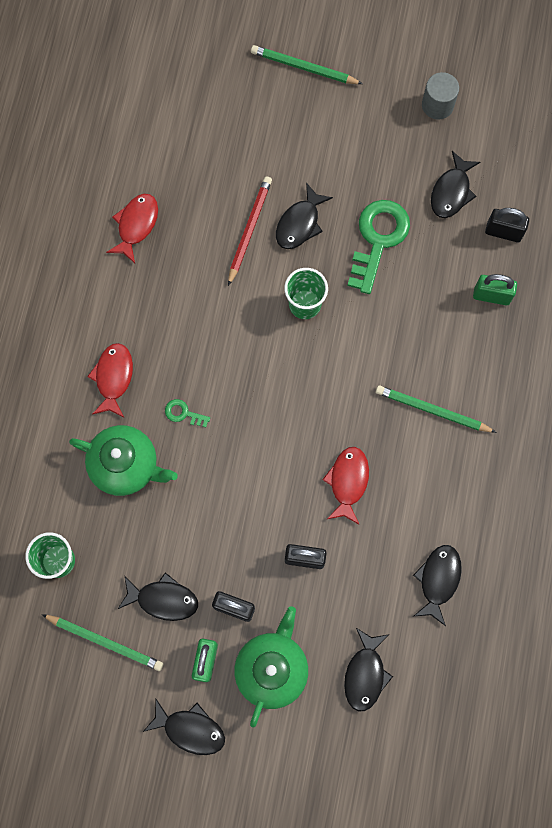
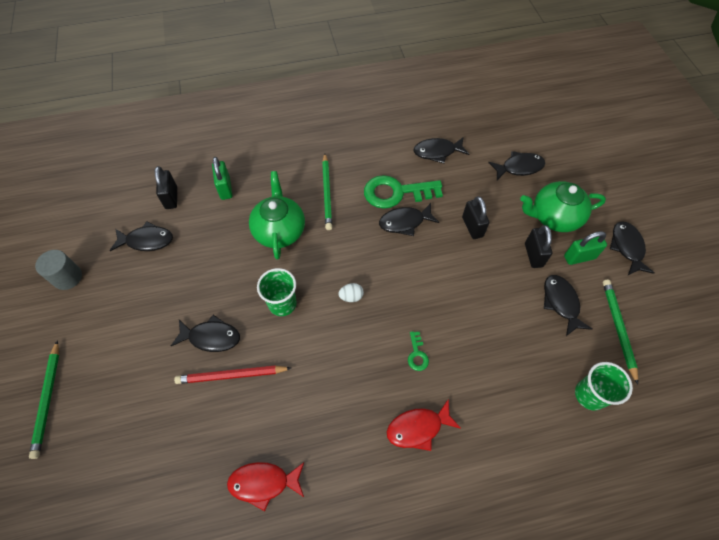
camera: 115 degrees left, 15 degrees down
(126, 465) = (484, 379): green teapot -> green teapot (279, 230)
(279, 377) = (351, 297): none -> white egg
(348, 482) = (405, 222): red fish -> black fish
(378, 239) = (206, 274): green key -> green key (396, 192)

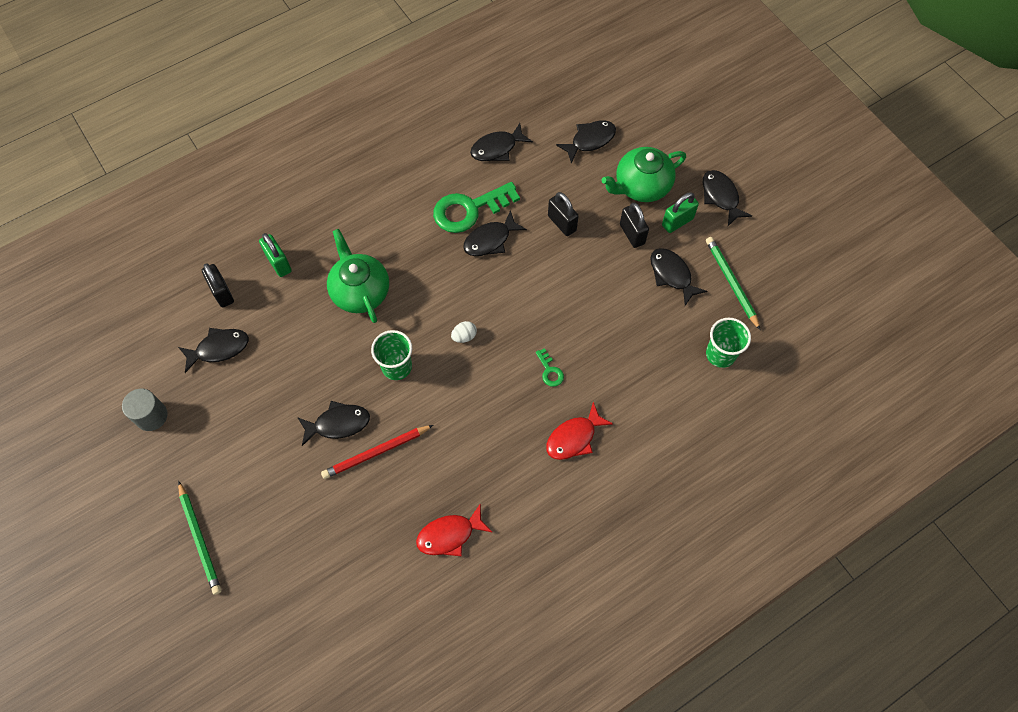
camera: 20 degrees left, 5 degrees up
(327, 193) = (394, 233): green pencil -> none

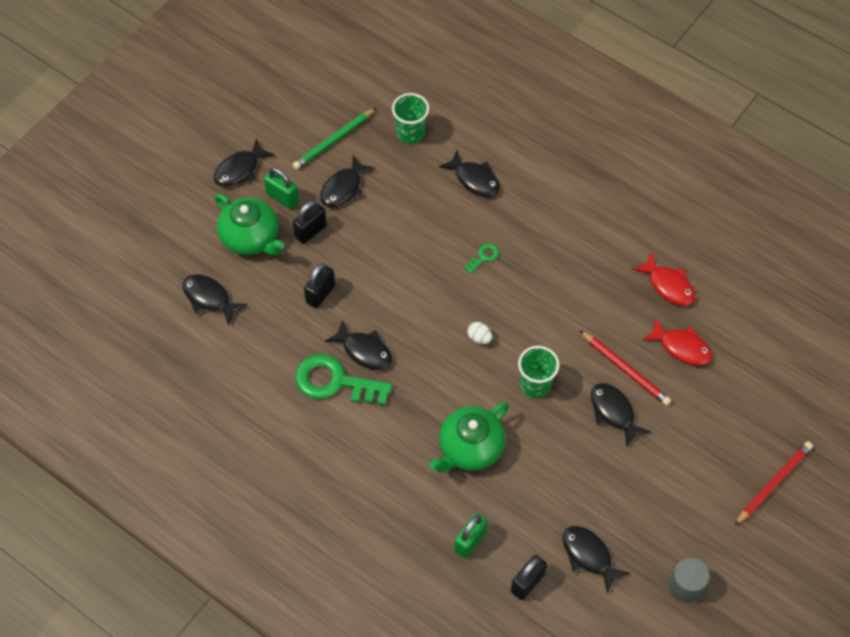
camera: 110 degrees left, 5 degrees down
(200, 539) = (773, 483): green pencil -> red pencil
(469, 209) = (335, 382): green key -> green key turned 150 degrees clockwise
(497, 148) = (249, 381): black fish -> black fish (474, 179)
(574, 437) = (538, 220): red fish -> red fish (681, 347)

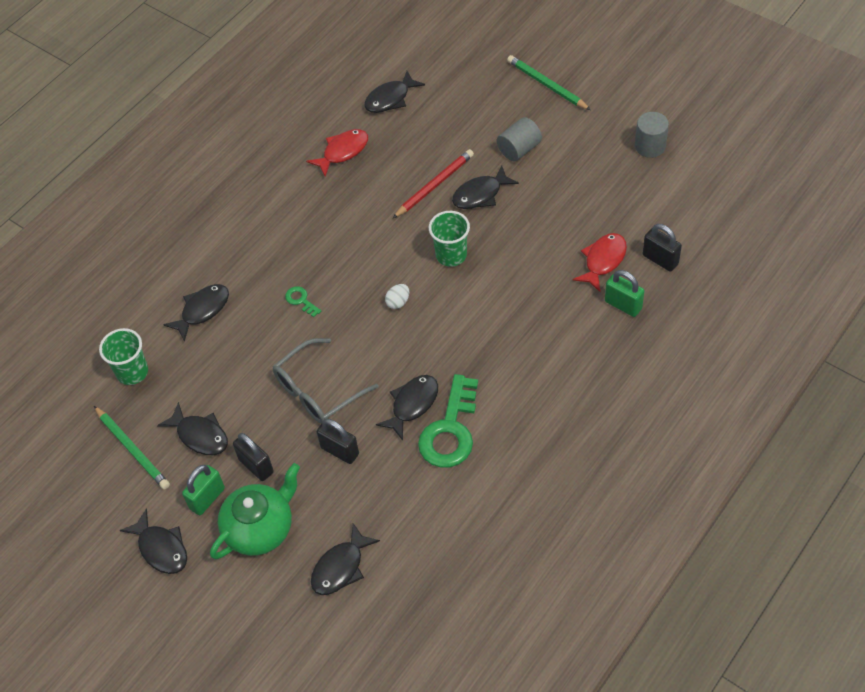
camera: 85 degrees left, 5 degrees down
(383, 274) = (317, 391): none -> grey glasses
(470, 448) = (524, 307): green teapot -> none
(589, 556) = (628, 214): black fish -> black fish (390, 98)
(677, 451) = (519, 149): none -> grey cylinder
(681, 347) = (410, 144): red fish -> red fish (603, 261)
(773, 483) = (547, 85): red pencil -> green pencil

